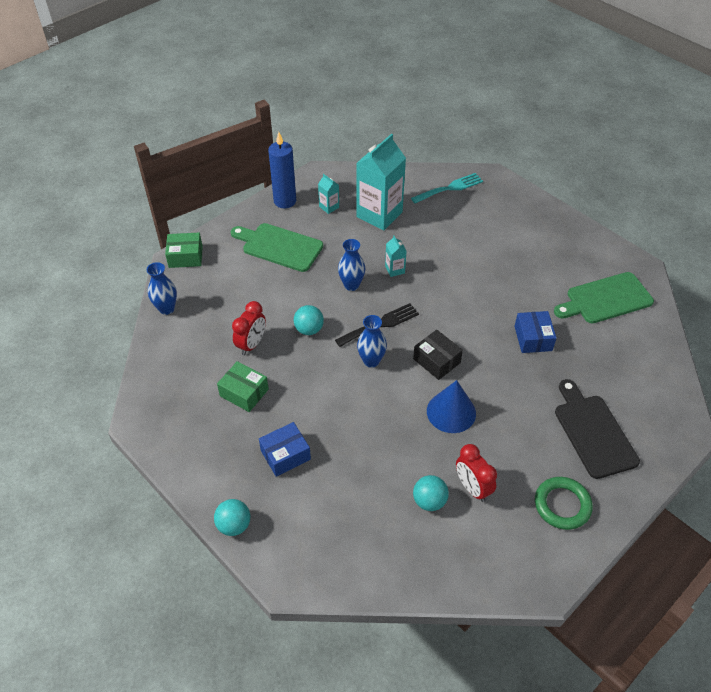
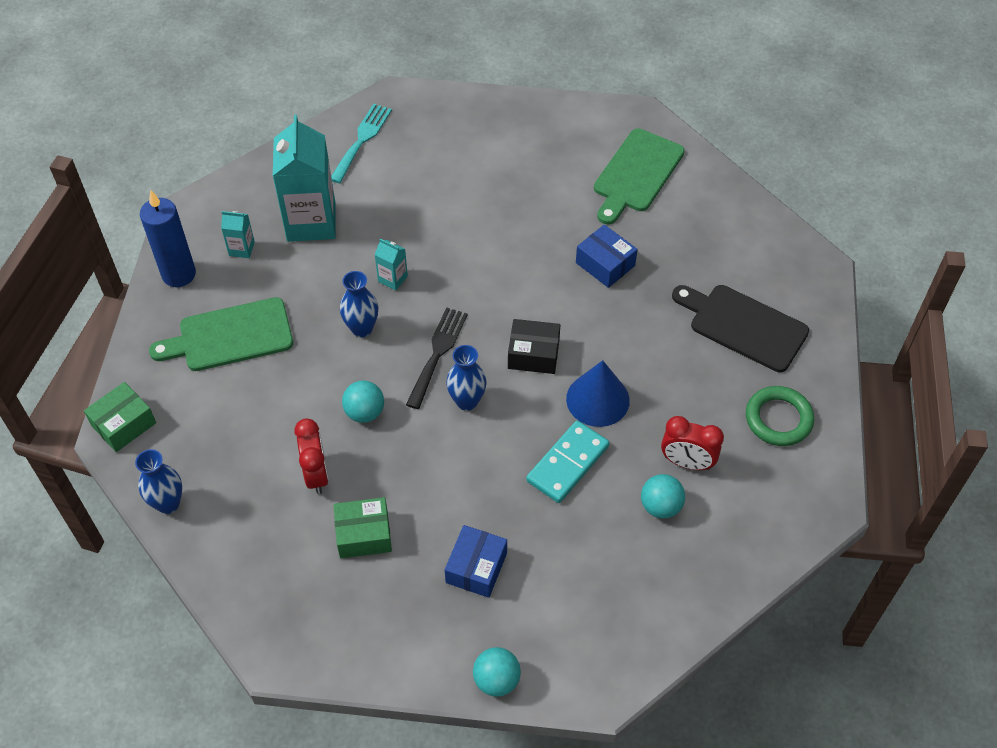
camera: 40 degrees left, 5 degrees up
(396, 435) = (567, 463): none -> turquoise domino

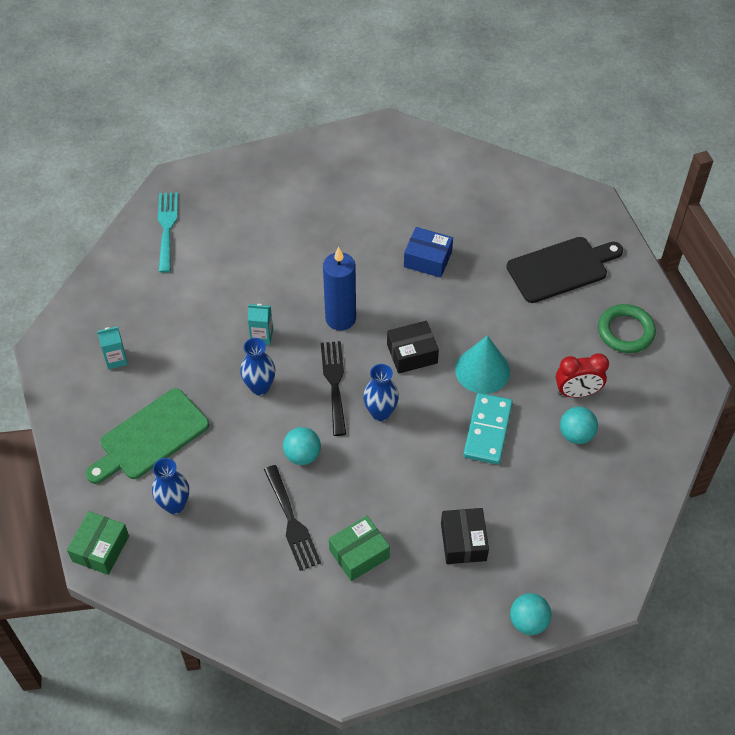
camera: 25 degrees left, 0 degrees up
(168, 503) = (180, 598): blue vase -> blue vase (174, 505)
(179, 274) = (73, 402): blue candle -> blue candle (340, 318)
(311, 222) = (164, 314): turquoise carton -> none
(316, 474) = (292, 522): red clock -> black fork
(476, 567) = (463, 542): blue box -> black box
(597, 399) = (482, 370): blue cone -> turquoise cone
(636, 174) = (411, 176): green cutting board -> none
(743, 326) = (561, 269): black cutting board -> black cutting board turned 150 degrees clockwise

